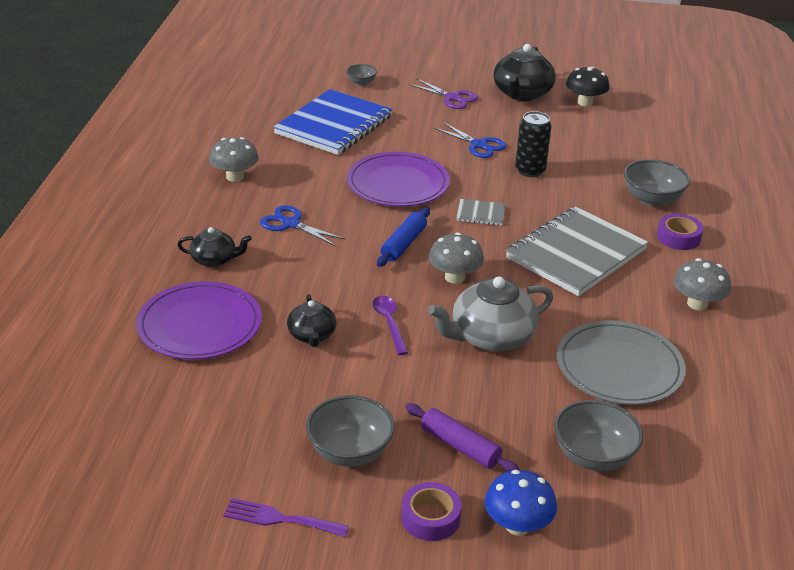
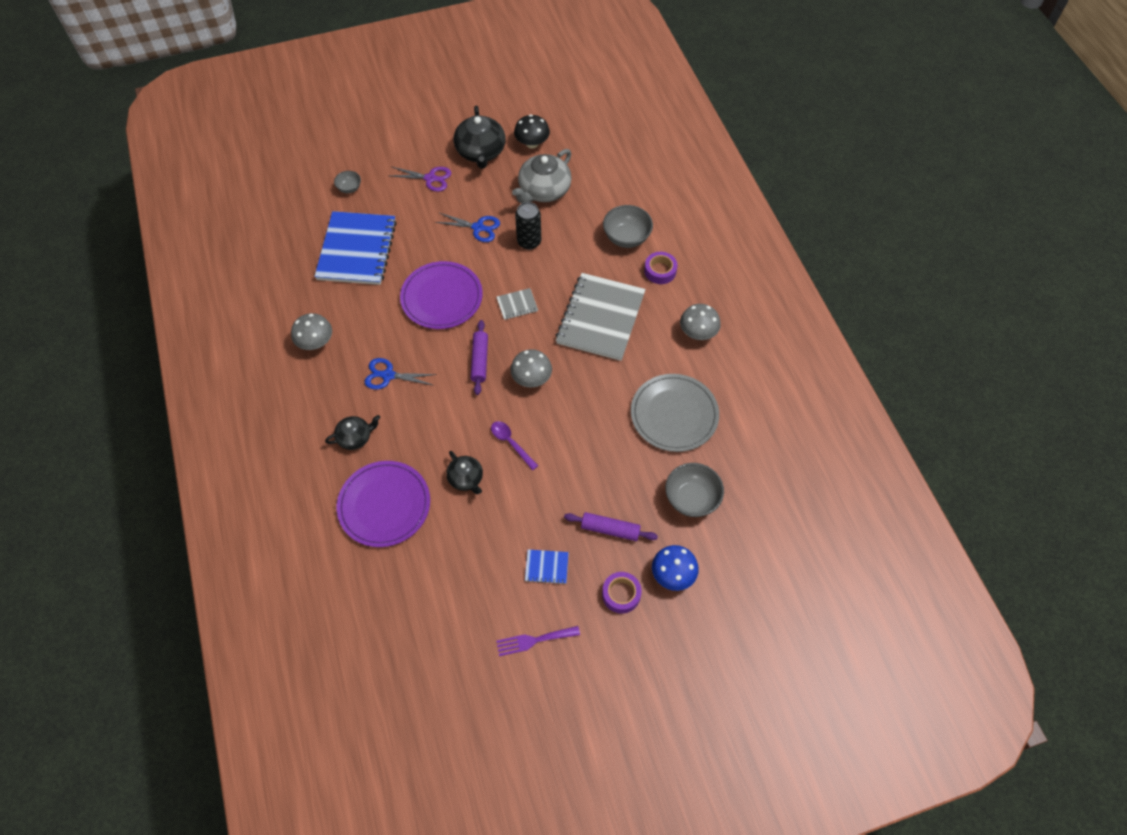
camera: 25 degrees left, 25 degrees up
(350, 452) = (546, 567): grey bowl -> blue notebook
(403, 244) = (480, 360): blue rolling pin -> purple rolling pin
(491, 337) = (583, 425): grey teapot -> grey teapot (544, 190)

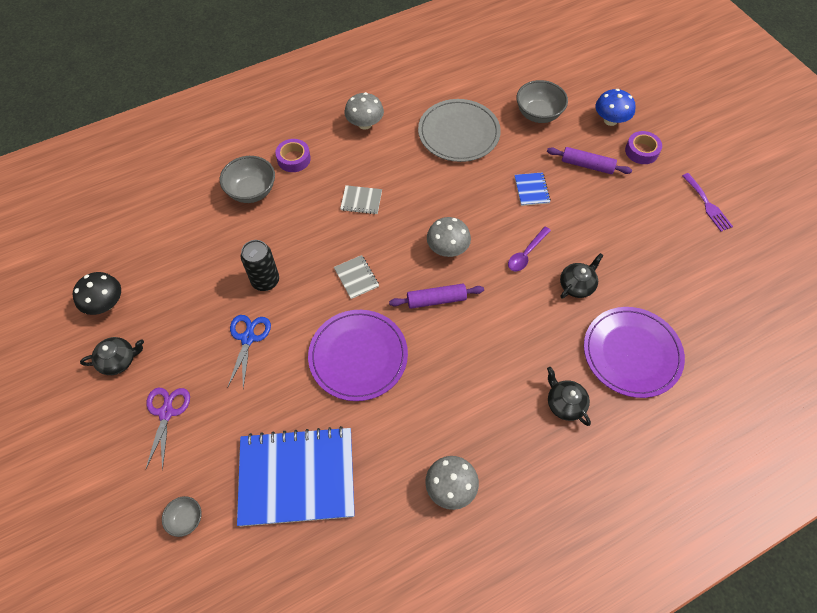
camera: 100 degrees left, 0 degrees up
(388, 375) = (477, 389): blue scissors -> none
(481, 152) = (118, 360): black teapot -> black teapot, size x0.58
(544, 190) = (185, 278): grey teapot -> none
(546, 567) = (640, 205): blue notebook -> blue notebook (531, 190)
(600, 318) = (361, 201): grey notebook -> grey notebook, size x0.42
(610, 529) = (587, 165): purple rolling pin -> purple rolling pin turned 75 degrees counterclockwise

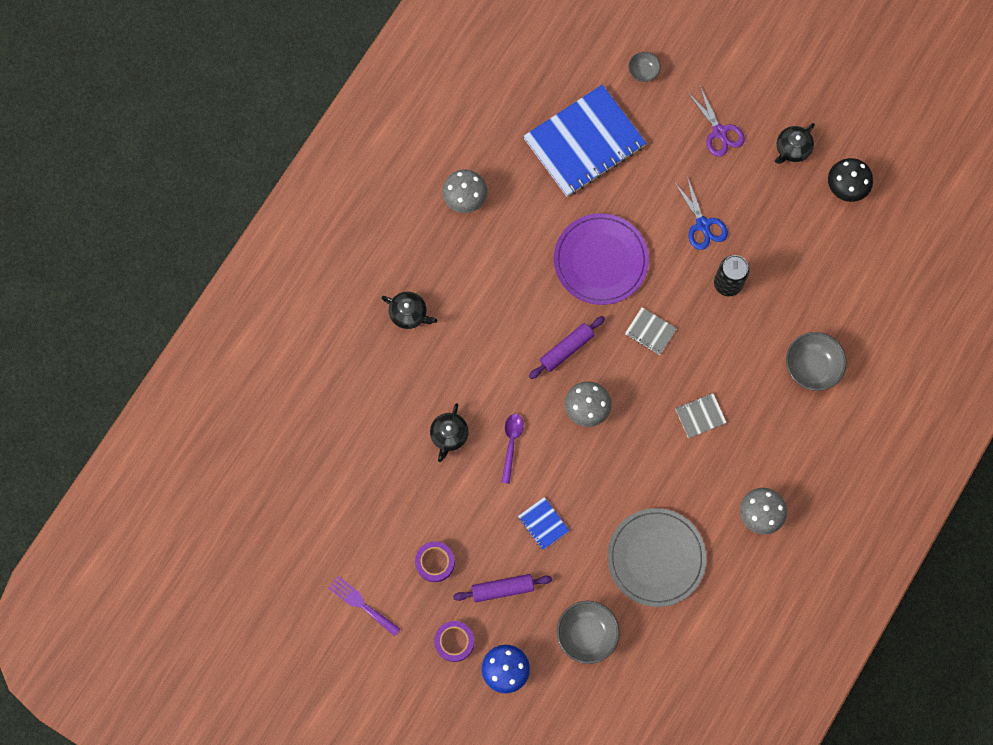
camera: 150 degrees right, 15 degrees up
(294, 159) = (800, 427): purple tape -> purple tape (435, 562)
(632, 353) = (372, 391): purple plate -> none

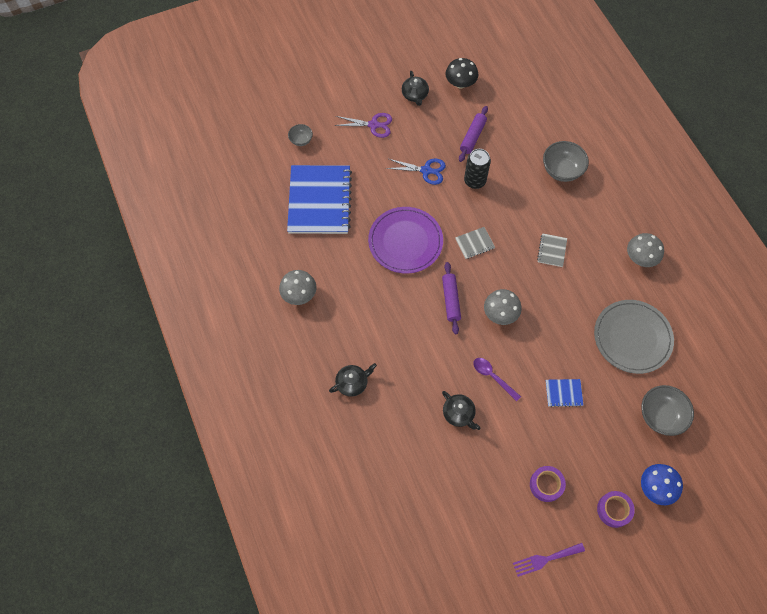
camera: 55 degrees left, 10 degrees down
(502, 589) = (594, 450): purple rolling pin -> purple rolling pin (472, 137)

